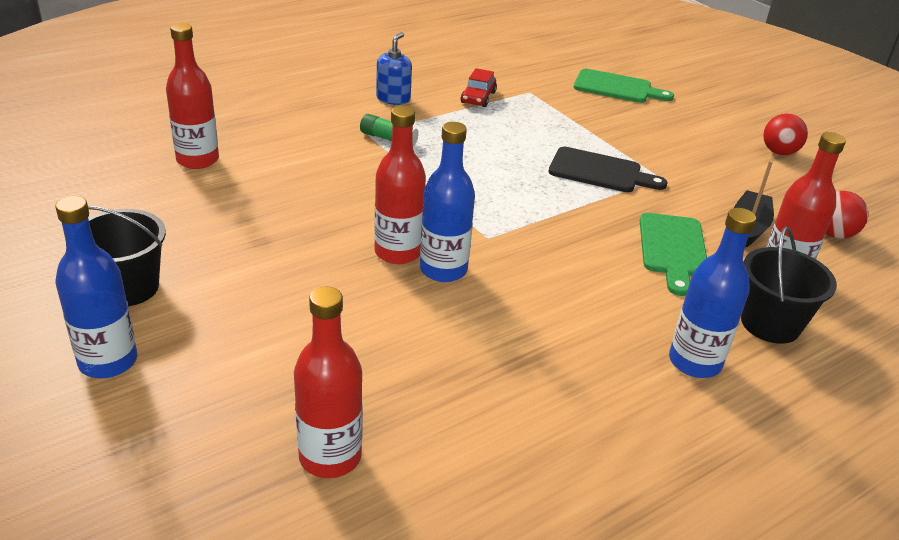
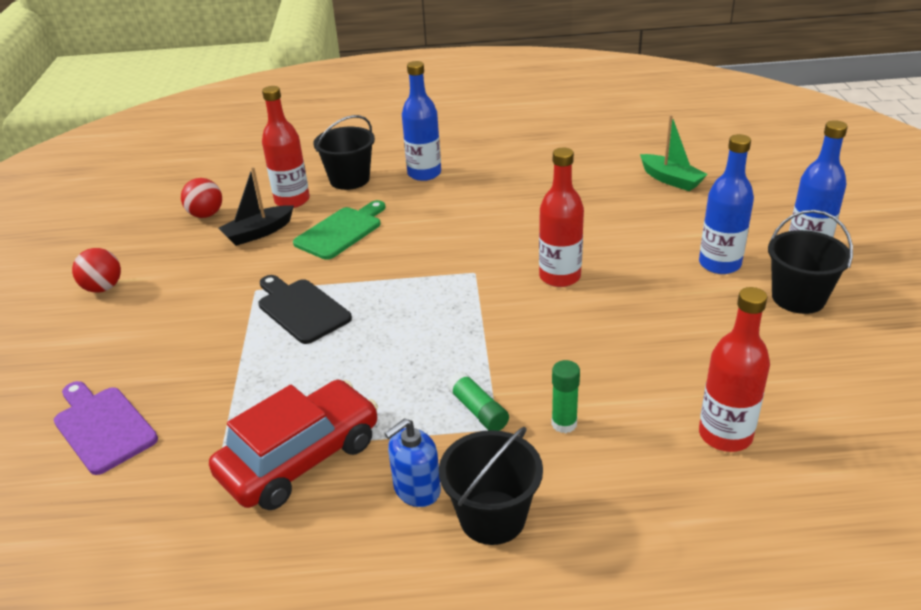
camera: 145 degrees left, 0 degrees up
(321, 144) = (564, 424): none -> green glue stick
(330, 456) = (671, 180): red bottle -> green boat
(338, 97) = (492, 517): none -> black bucket
(443, 270) = (533, 256): blue bottle -> blue bottle (719, 264)
(478, 97) = (300, 458): red car -> red car, size x2.02
(616, 87) = (102, 427): green cutting board -> purple cutting board

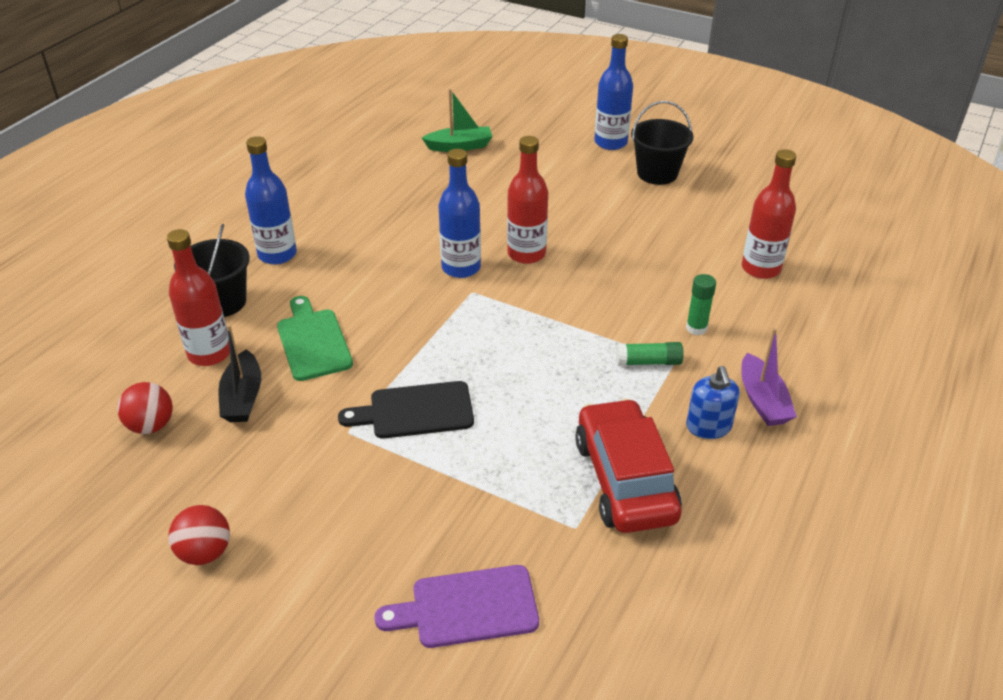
camera: 60 degrees left, 5 degrees up
(492, 517) = (762, 400): black bucket -> purple boat
(719, 264) = (589, 181): blue bottle -> blue bottle (461, 268)

